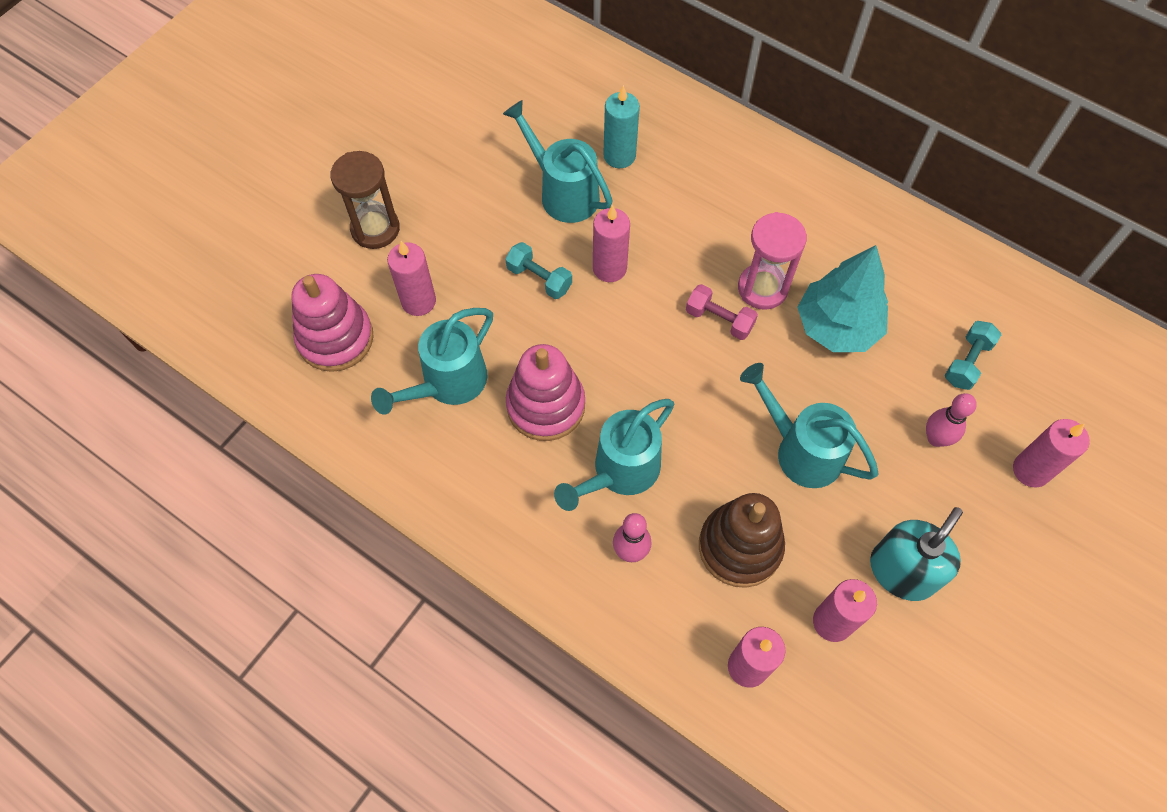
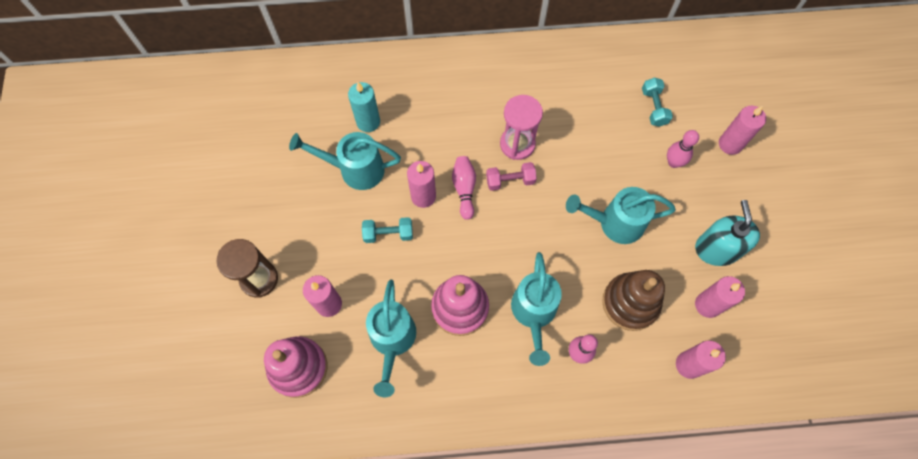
camera: 40 degrees left, 5 degrees up
(660, 292) = (464, 189): none -> pink bowling pin
(837, 326) = (574, 137): turquoise tree -> none

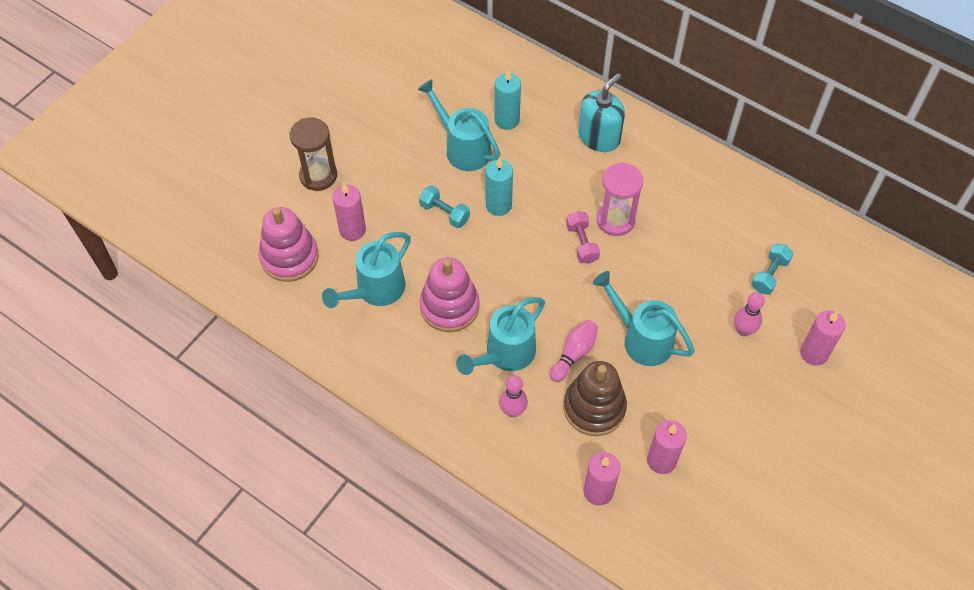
camera: 40 degrees right, 10 degrees down
(423, 196) = (498, 205): pink candle -> turquoise candle
(464, 189) = (537, 223): pink bowling pin -> pink bowling pin (574, 354)
(510, 180) = (582, 243): pink dumbbell -> pink dumbbell turned 45 degrees clockwise
(716, 249) = (714, 425): turquoise soap dispenser -> turquoise soap dispenser (599, 137)

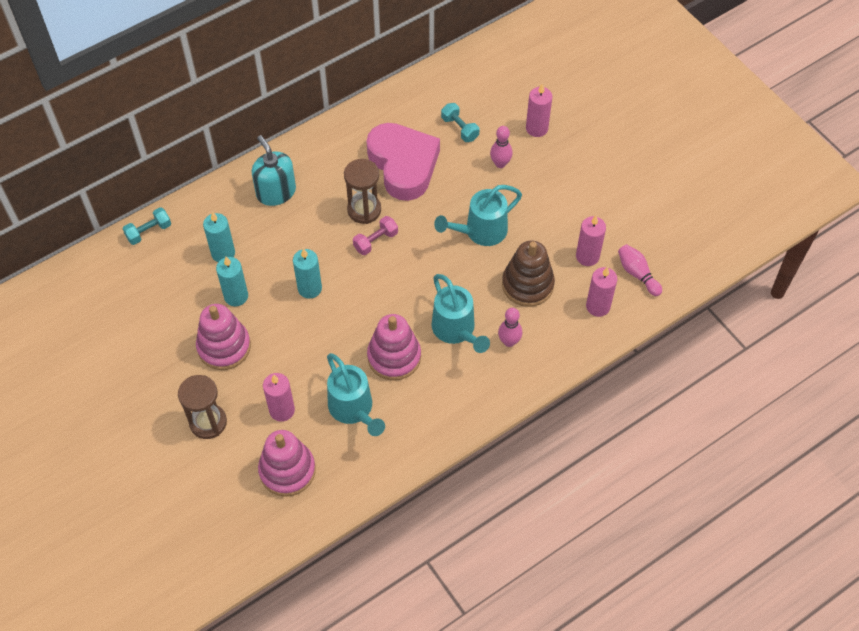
camera: 70 degrees left, 0 degrees up
(403, 159) = (224, 347): none -> pink stacking toy
(444, 213) = (298, 332): turquoise dumbbell -> turquoise dumbbell (149, 231)
(463, 148) = (236, 296): turquoise watering can -> turquoise candle
(574, 354) = (475, 282): pink bowling pin -> pink bowling pin (637, 274)
(582, 243) = (375, 241): pink dumbbell -> pink dumbbell turned 45 degrees counterclockwise
(615, 220) = (364, 210): pink hourglass -> brown hourglass
(691, 237) = (403, 165): none -> pink heart

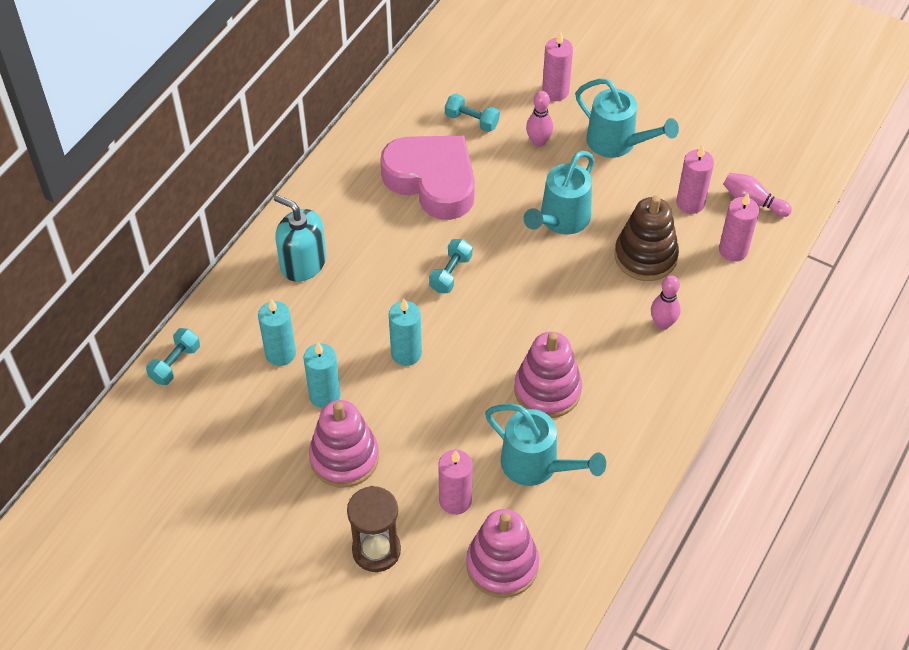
camera: 25 degrees left, 5 degrees down
(364, 210) = (417, 245): brown hourglass -> none
(375, 241) = (450, 273): pink dumbbell -> turquoise dumbbell
(456, 330) = (598, 334): turquoise watering can -> turquoise watering can (617, 143)

